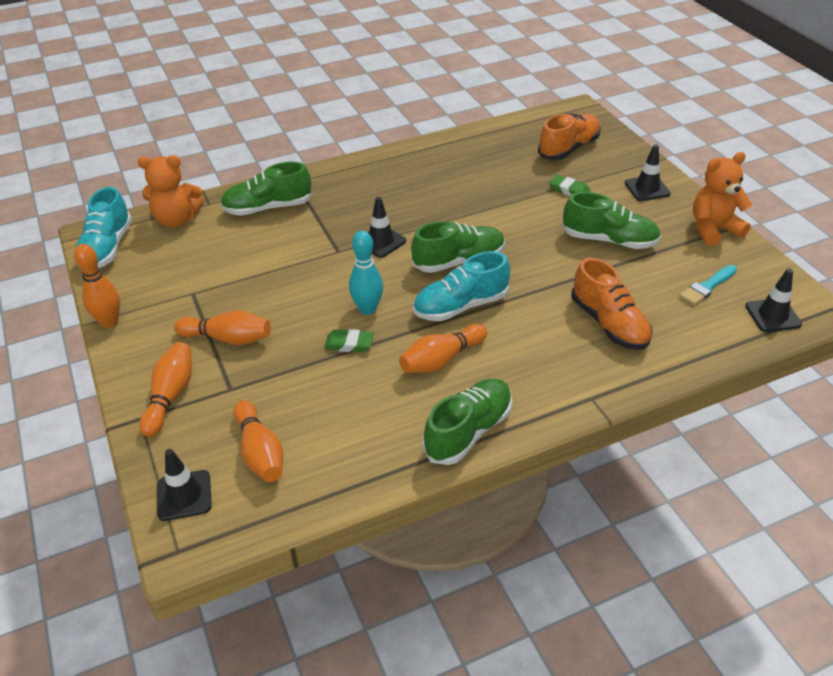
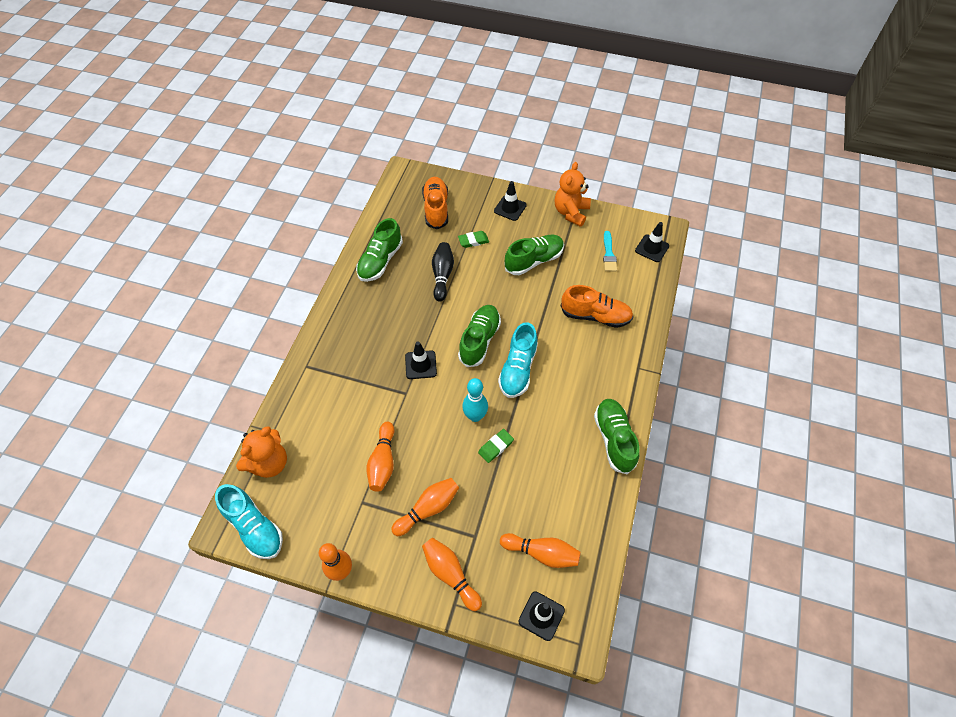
camera: 50 degrees left, 15 degrees up
(268, 208) = (318, 400): green shoe -> green shoe (380, 261)
(441, 360) = (551, 411): orange bowling pin -> orange bowling pin (383, 462)
(499, 196) = (442, 275): none -> black bowling pin

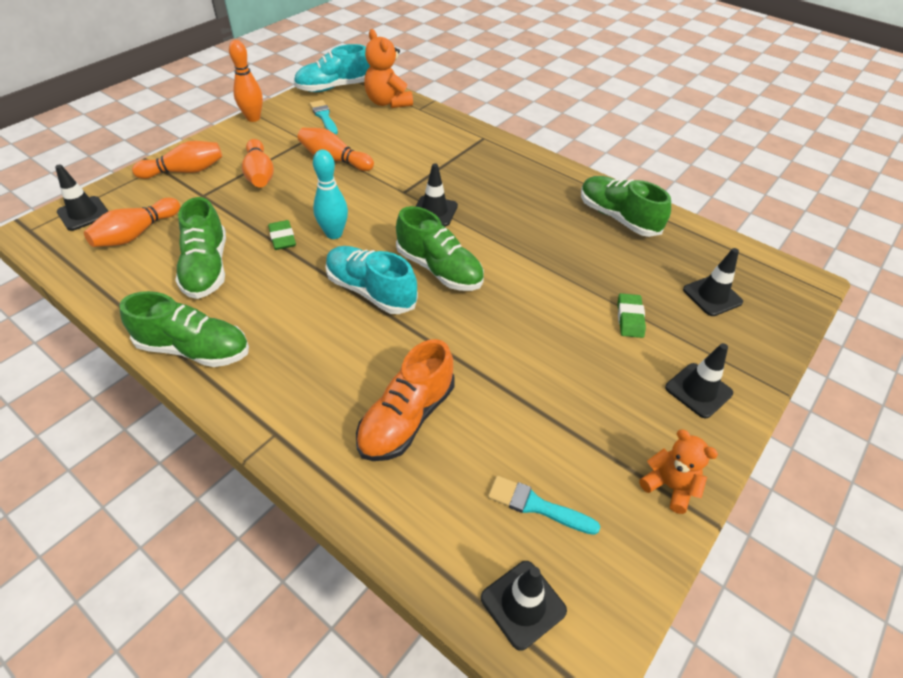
camera: 110 degrees right, 10 degrees down
(315, 506) = (324, 116): none -> turquoise brush
(436, 209) = (712, 296): orange shoe -> black traffic cone
(442, 275) = (570, 266): black bowling pin -> none
(534, 261) = (561, 379): green shoe -> green shoe (207, 268)
(571, 212) = (669, 486): orange teddy bear -> orange teddy bear, size x0.65

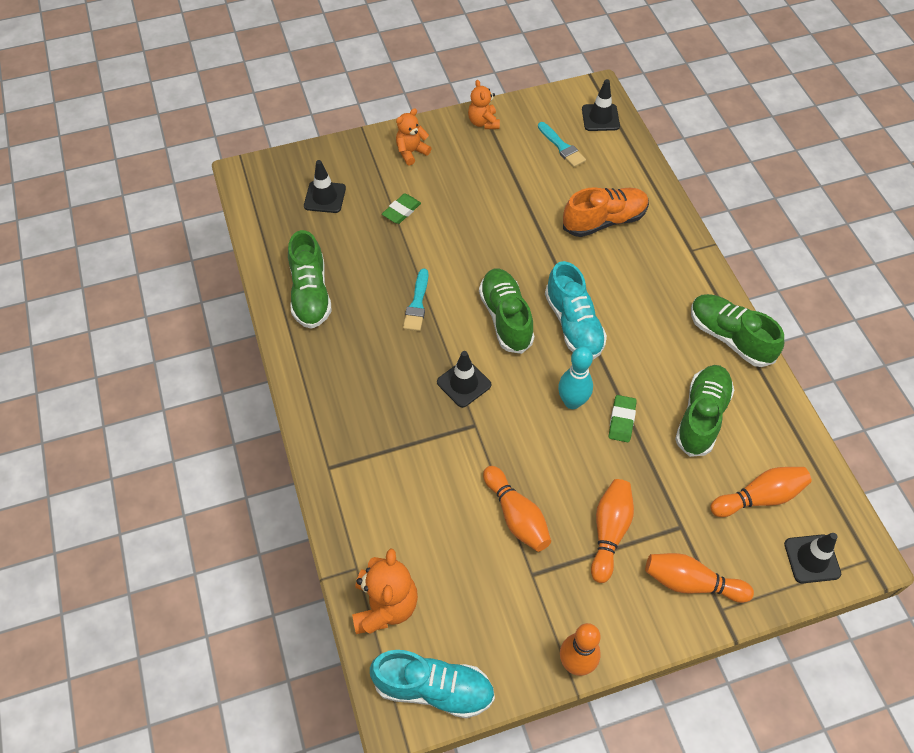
camera: 145 degrees left, 10 degrees up
(324, 116) = (484, 616): turquoise brush -> turquoise brush (417, 304)
(698, 390) = (411, 152): black traffic cone -> orange teddy bear

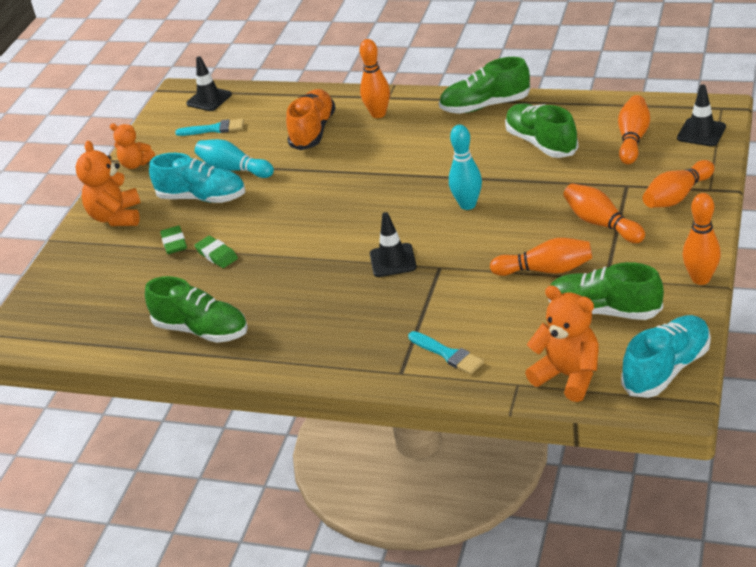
camera: 50 degrees left, 20 degrees down
(325, 197) = (102, 288): black traffic cone -> none
(411, 152) = (116, 217): orange teddy bear -> orange teddy bear, size x1.55
(417, 304) = (284, 264): turquoise brush -> turquoise brush (447, 354)
(506, 318) = (352, 215): green shoe -> green shoe (604, 310)
(517, 194) = (234, 169): none -> turquoise bowling pin
(573, 324) = (395, 180): turquoise shoe -> turquoise shoe (202, 198)
(622, 420) = (508, 184): green eraser -> green eraser (217, 255)
(661, 257) = (378, 114): none -> orange bowling pin

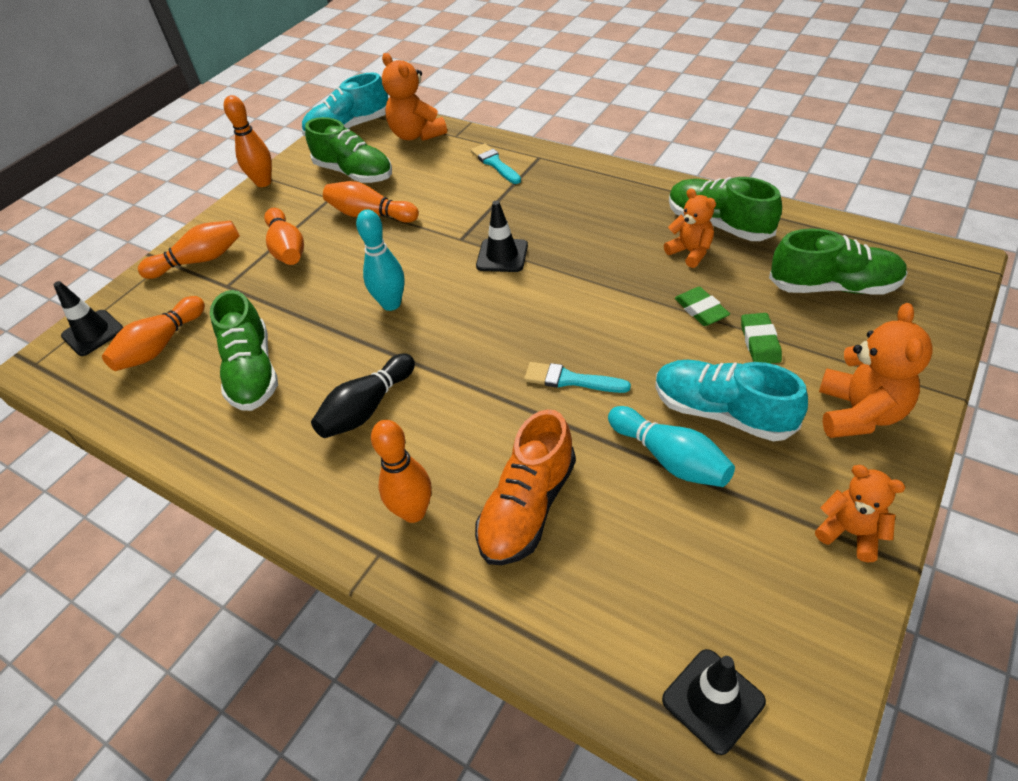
camera: 165 degrees left, 10 degrees up
(214, 129) = (702, 583): turquoise brush -> turquoise brush (570, 380)
(226, 298) = (690, 252): none -> orange teddy bear
(440, 146) = (367, 408): none -> black bowling pin
(485, 106) = (261, 470): green shoe -> green shoe (833, 287)

